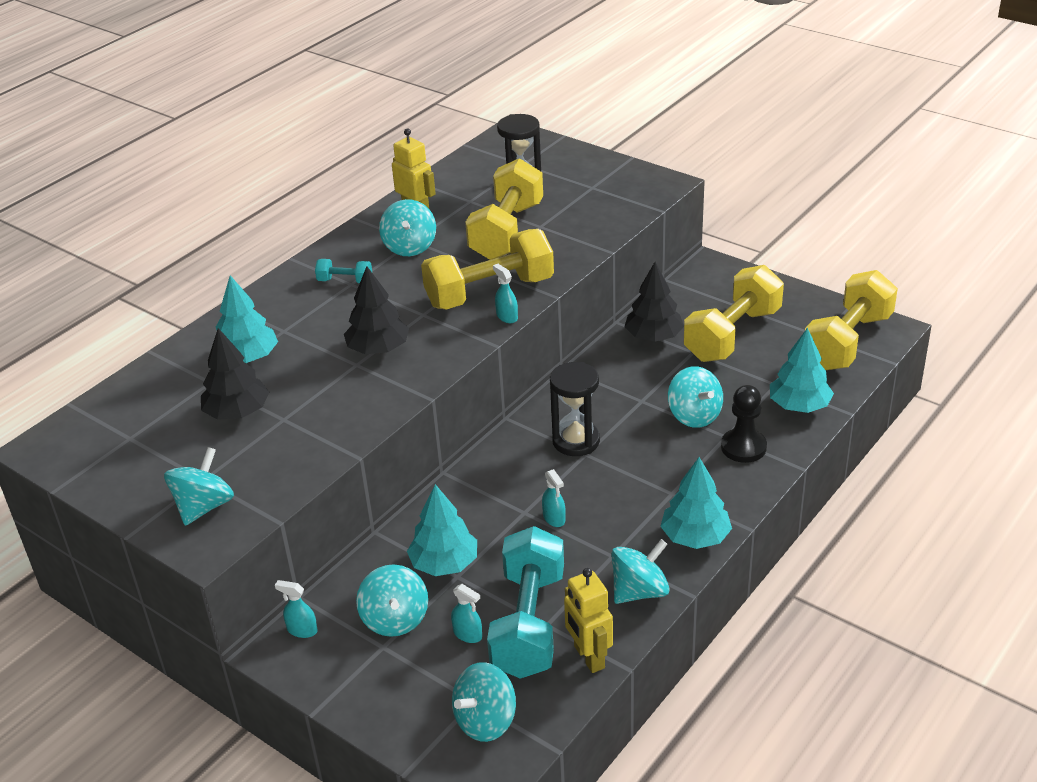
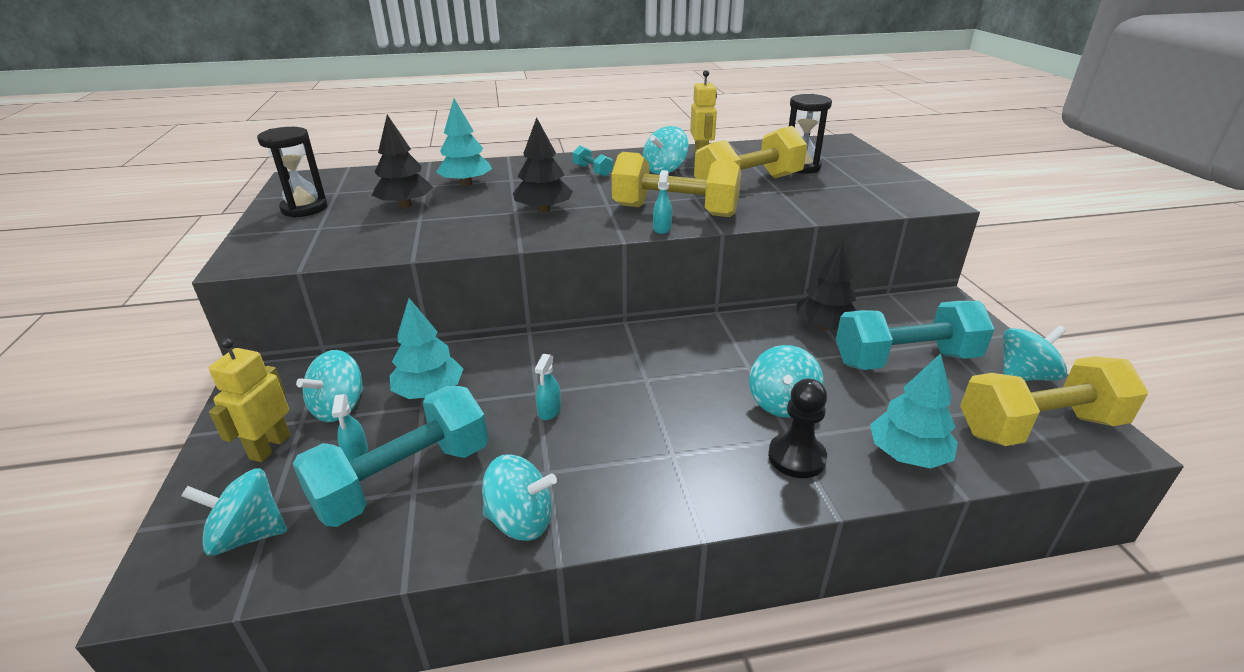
camera: 40 degrees right, 5 degrees down
(204, 507) = (288, 241): turquoise spinning top -> turquoise spinning top (1024, 376)
(302, 630) = (287, 375): turquoise spray bottle -> none
(576, 441) = (651, 365): black hourglass -> black hourglass (304, 209)
(588, 657) = (394, 547): yellow robot -> yellow robot (270, 447)
(695, 537) = (639, 508): turquoise tree -> none
(732, 335) = (905, 360): yellow dumbbell -> turquoise dumbbell

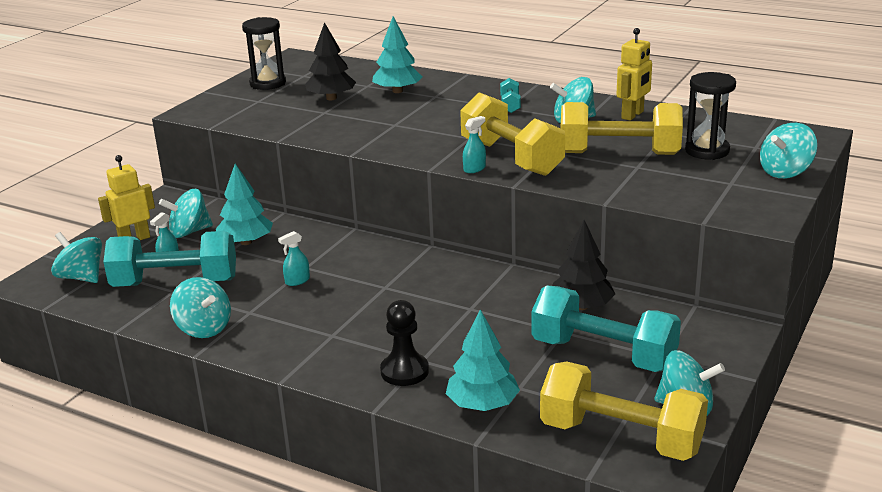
camera: 40 degrees right, 5 degrees down
(543, 210) = (416, 128): black tree -> none
(782, 403) = (452, 339): turquoise spinning top -> turquoise spinning top (785, 172)

